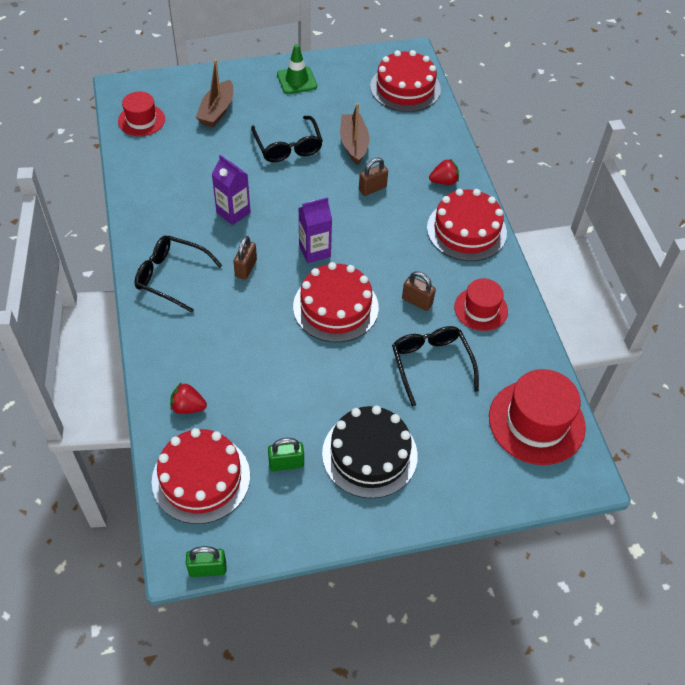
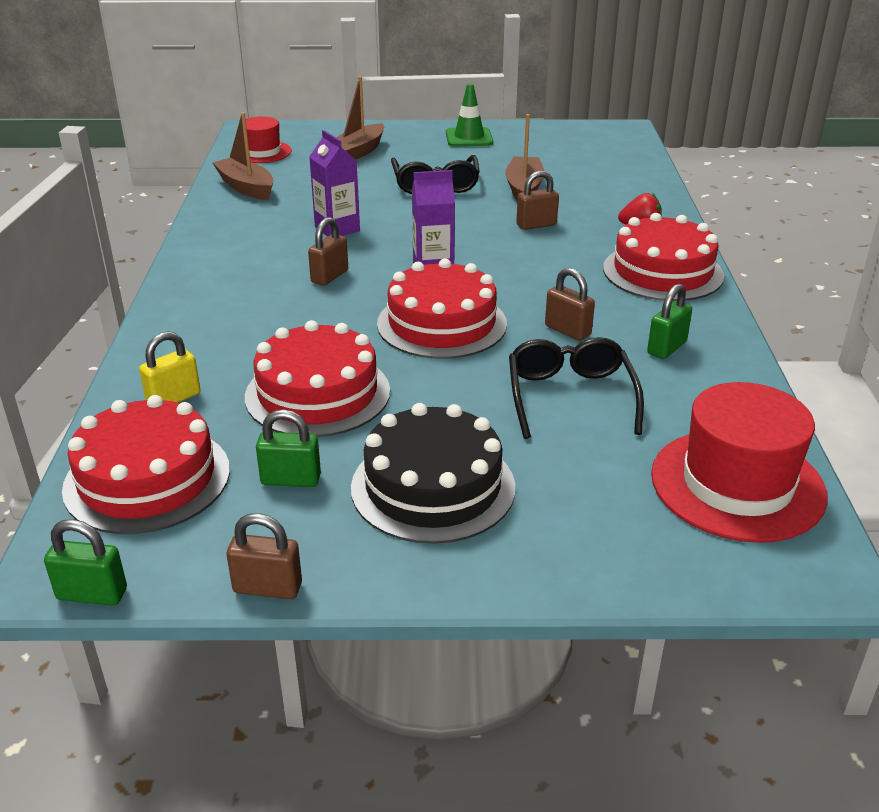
camera: 15 degrees right, 20 degrees down
(147, 169) = (246, 187): none -> brown boat
(171, 277) = (224, 274): black glasses -> none
(188, 407) = (174, 398): red strawberry -> yellow padlock
(302, 546) = (267, 588): none -> brown padlock
(405, 88) = (608, 152): red cake -> red cake (317, 393)
(481, 309) = (666, 348): red hat -> green padlock

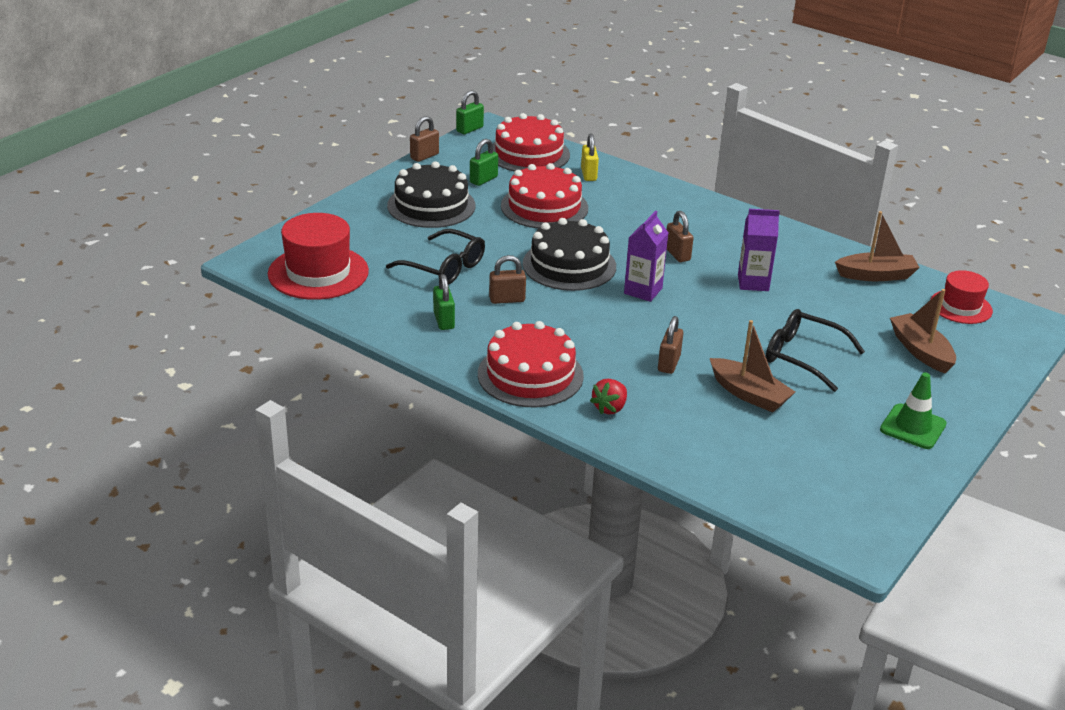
camera: 125 degrees right, 0 degrees up
(442, 324) = (569, 265): red cake -> black cake

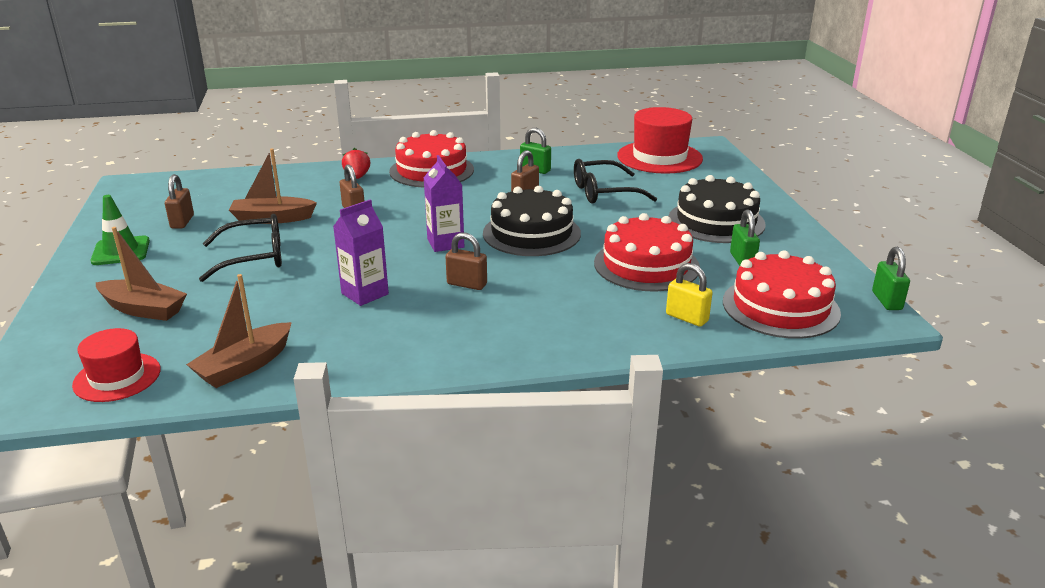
camera: 135 degrees right, 5 degrees down
(424, 156) = (831, 253): brown padlock -> brown padlock (182, 222)

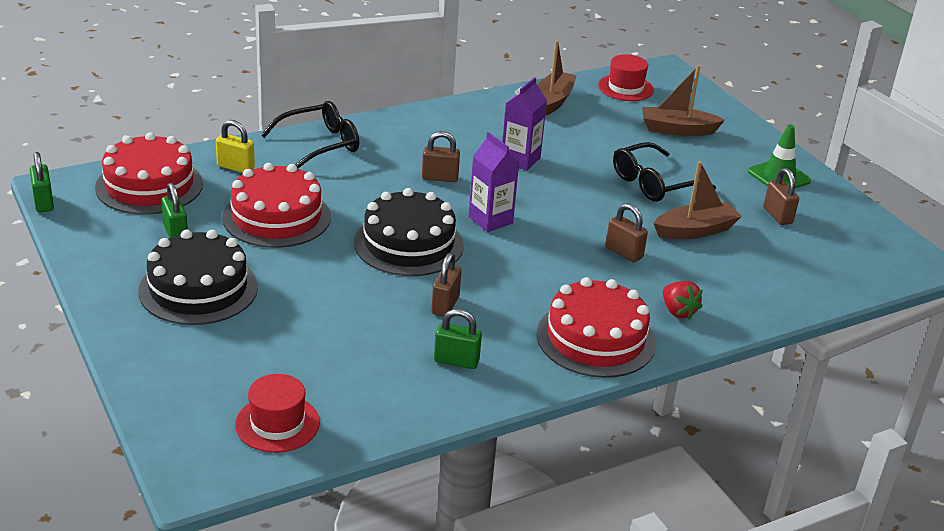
camera: 160 degrees right, 5 degrees up
(604, 192) = (345, 325): black glasses -> black glasses (320, 145)
(659, 157) = (277, 423): red hat -> red hat, size x0.61

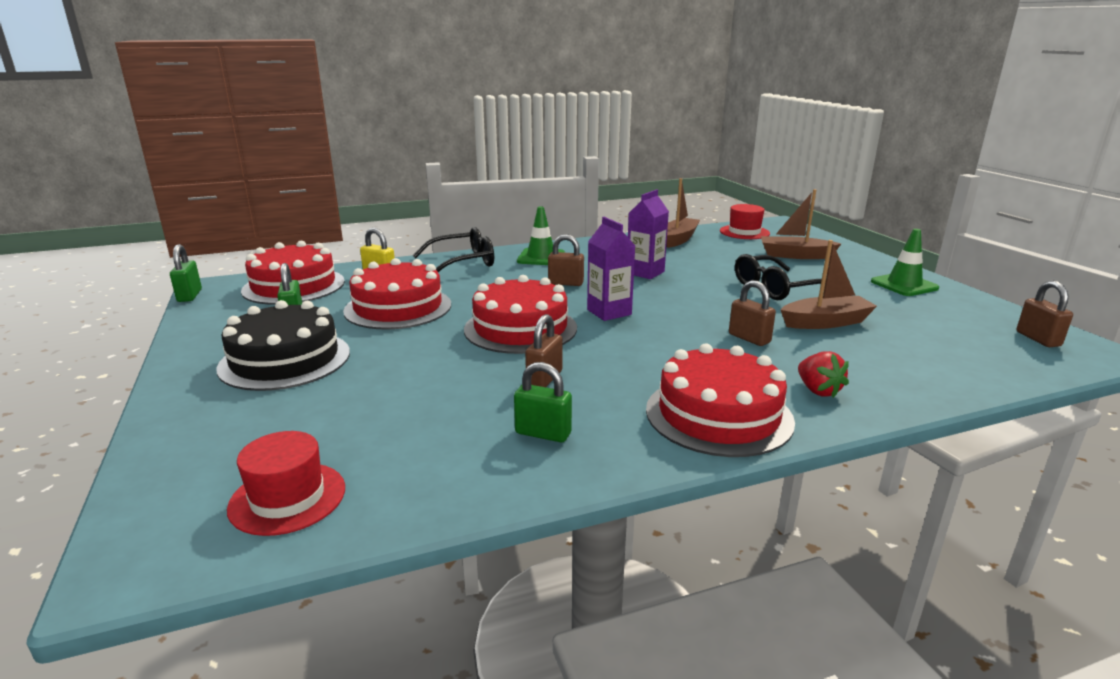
camera: 10 degrees right, 10 degrees down
(404, 135) = (541, 257): none -> green traffic cone
(408, 244) = (520, 328): black cake -> red cake
(777, 215) = (912, 312): brown padlock -> brown padlock (1038, 339)

